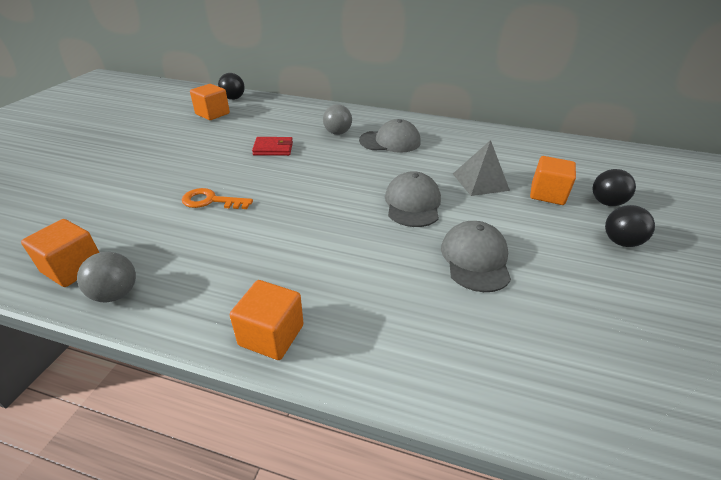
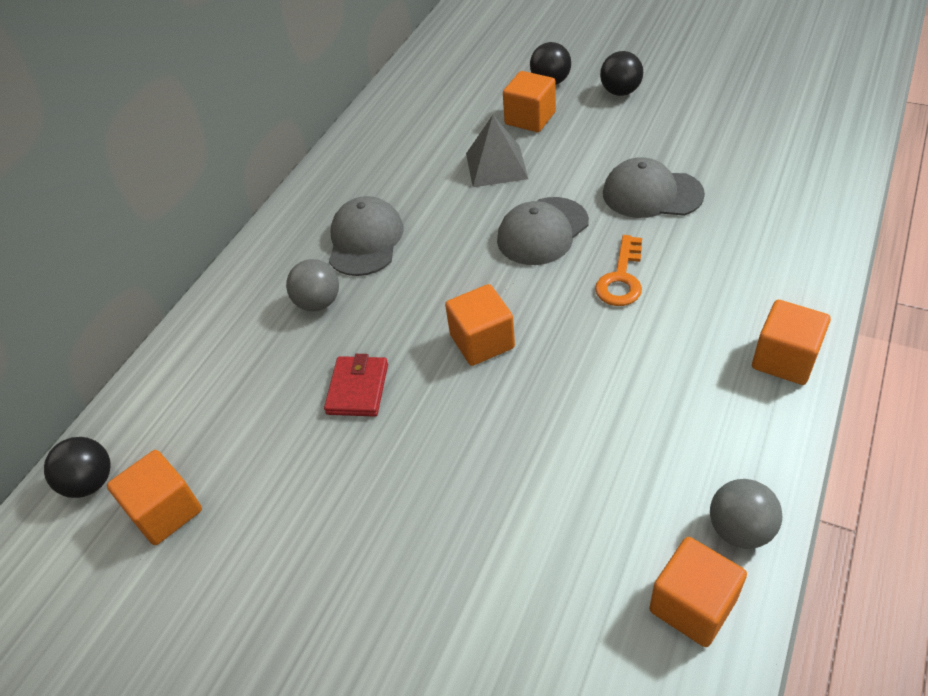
camera: 75 degrees left, 10 degrees up
(211, 201) = (520, 456): orange key -> orange key (621, 278)
(305, 184) = (482, 341): none -> orange cube
(412, 203) = (542, 231): grey cap -> grey cap turned 60 degrees counterclockwise

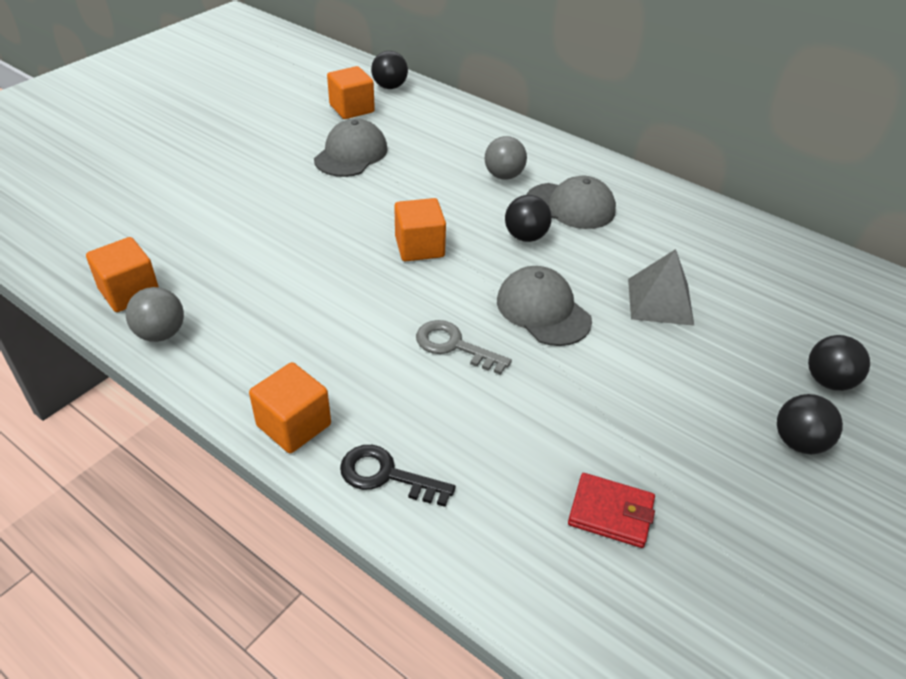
camera: 95 degrees right, 5 degrees down
(357, 389) = (405, 183): red wallet -> red wallet (610, 513)
(432, 263) = (525, 237): none -> black ball
(530, 118) = (746, 345): orange cube -> none
(621, 278) = (454, 346): orange key -> grey key
(652, 194) = (576, 407): grey cap -> grey cap (351, 154)
(793, 282) = (386, 475): none -> black key

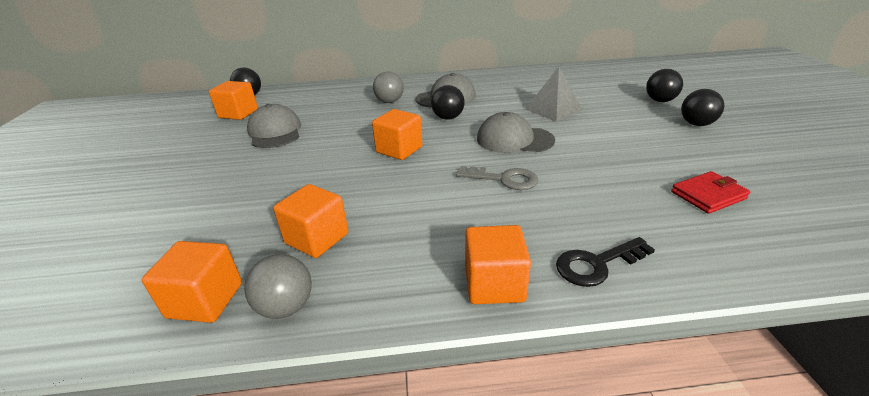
camera: 40 degrees left, 10 degrees down
(241, 293) = (317, 238): none -> orange cube
(454, 346) = (504, 179): grey key -> grey key turned 150 degrees counterclockwise

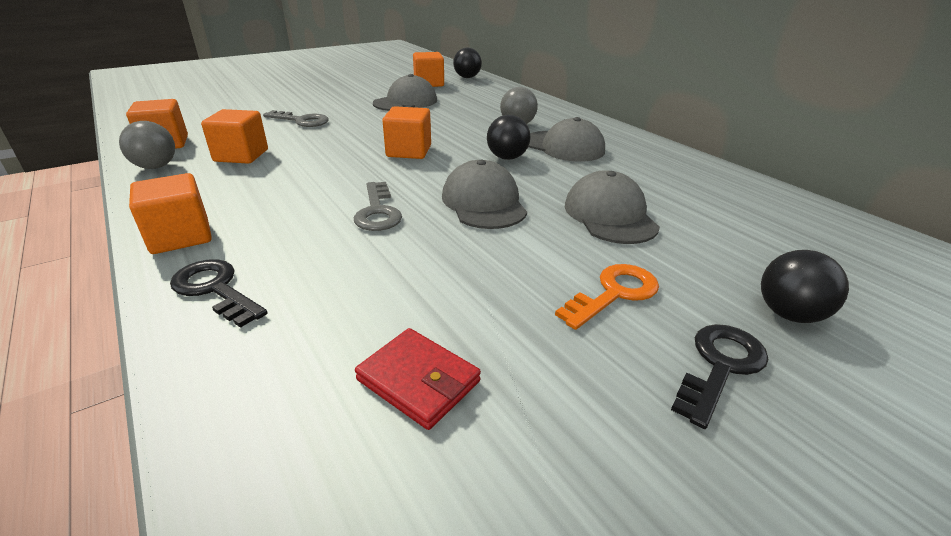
camera: 60 degrees right, 0 degrees up
(253, 192) = (301, 121): none -> grey key
(553, 109) = (610, 215): grey pyramid -> grey cap
(636, 129) = (614, 293): none -> orange key
(696, 124) = (720, 366): black ball -> black key

